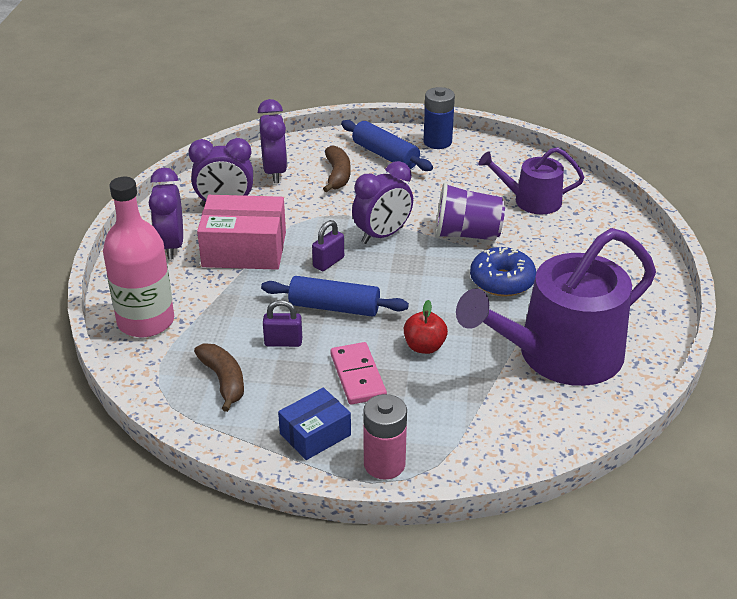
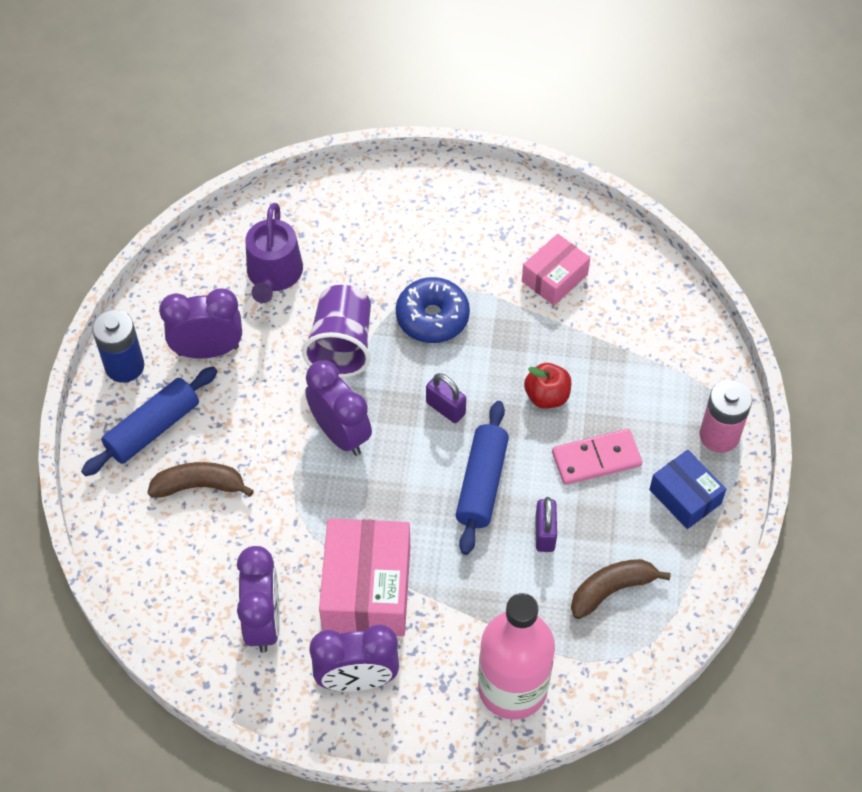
camera: 90 degrees left, 20 degrees up
(275, 172) = (184, 564): purple clock -> purple clock (208, 350)
(328, 262) = (395, 492): purple padlock -> purple padlock (445, 408)
(560, 355) = (554, 278): purple watering can -> pink box

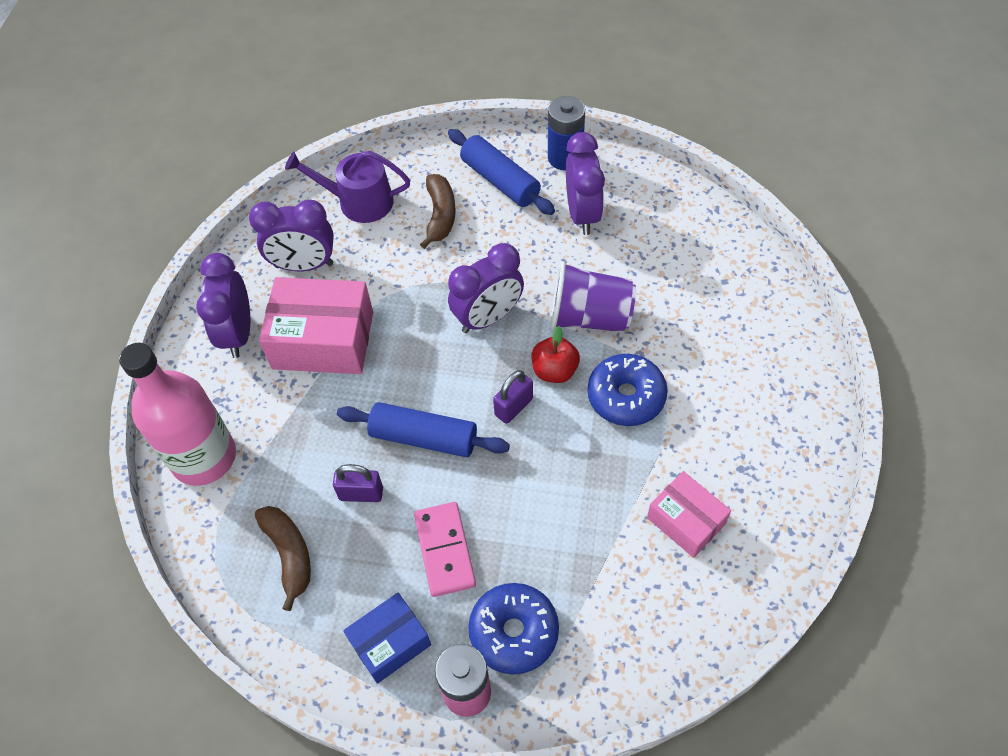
camera: 95 degrees right, 0 degrees up
(274, 275) = (672, 260): purple watering can -> purple watering can (359, 202)
(547, 396) = (526, 504): red apple -> red apple (554, 370)
(665, 403) = (514, 632): none -> blue donut

